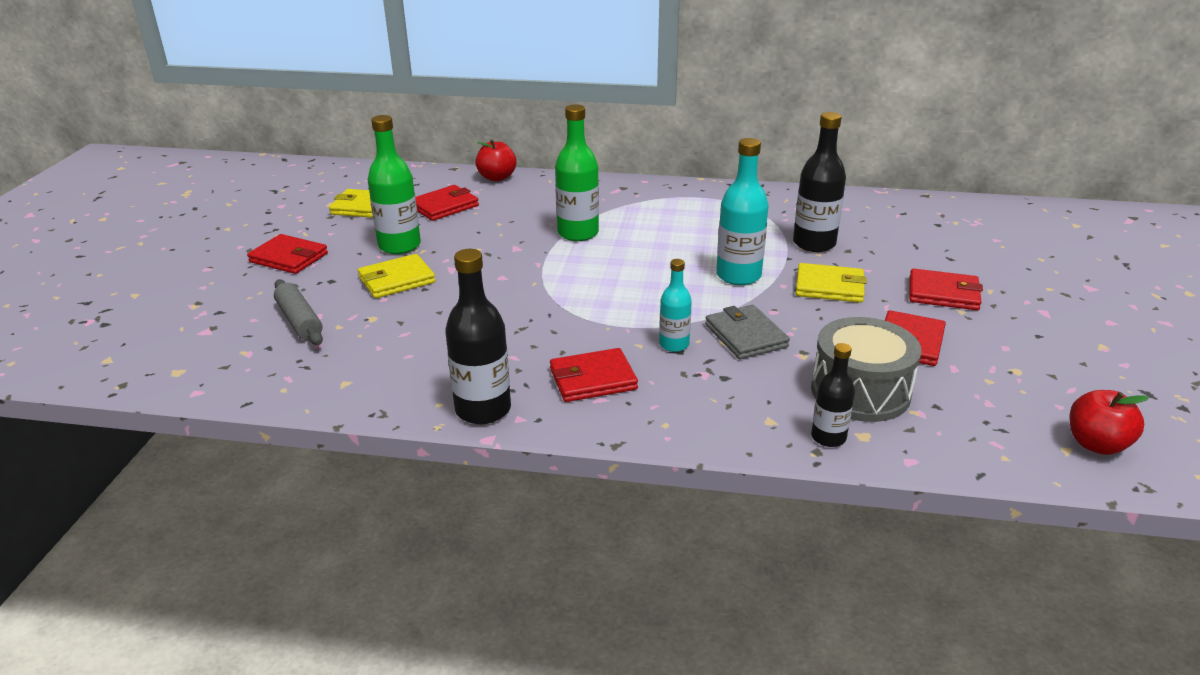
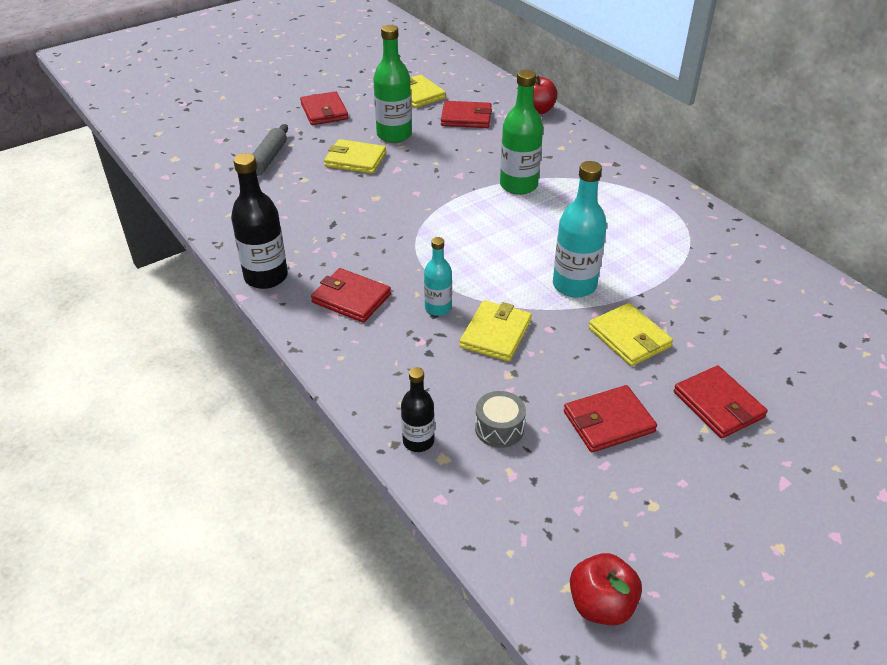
camera: 45 degrees right, 10 degrees up
(745, 336) = (495, 334): grey wallet -> yellow wallet
(814, 244) = (685, 295): black bottle -> none
(860, 391) = (499, 428): grey drum -> grey drum, size x0.53

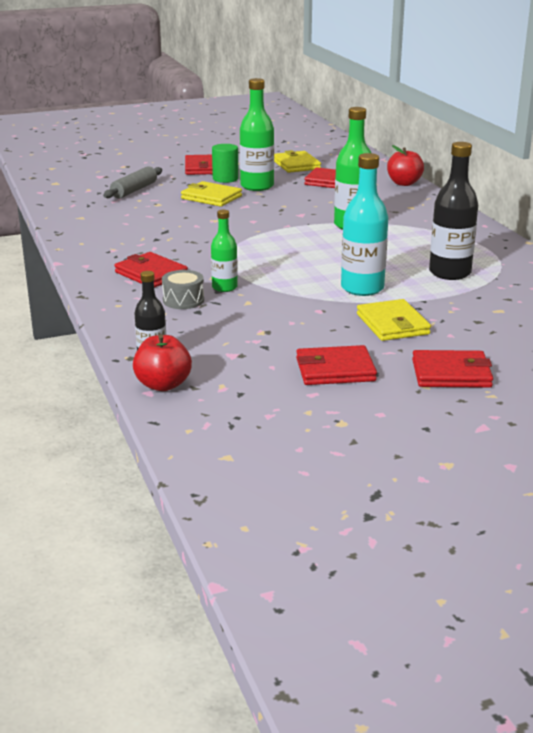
camera: 15 degrees right, 15 degrees down
(266, 277) = (86, 254): black bottle -> black bottle (449, 273)
(356, 127) = (225, 179): none -> green cylinder
(438, 308) = (224, 287): turquoise bottle -> green bottle
(495, 334) = (266, 307): yellow wallet -> none
(499, 428) = (230, 361): grey drum -> grey drum (183, 300)
(601, 605) = (249, 471): red apple -> red apple (163, 385)
(718, 405) = (451, 373): red wallet -> red wallet turned 75 degrees counterclockwise

